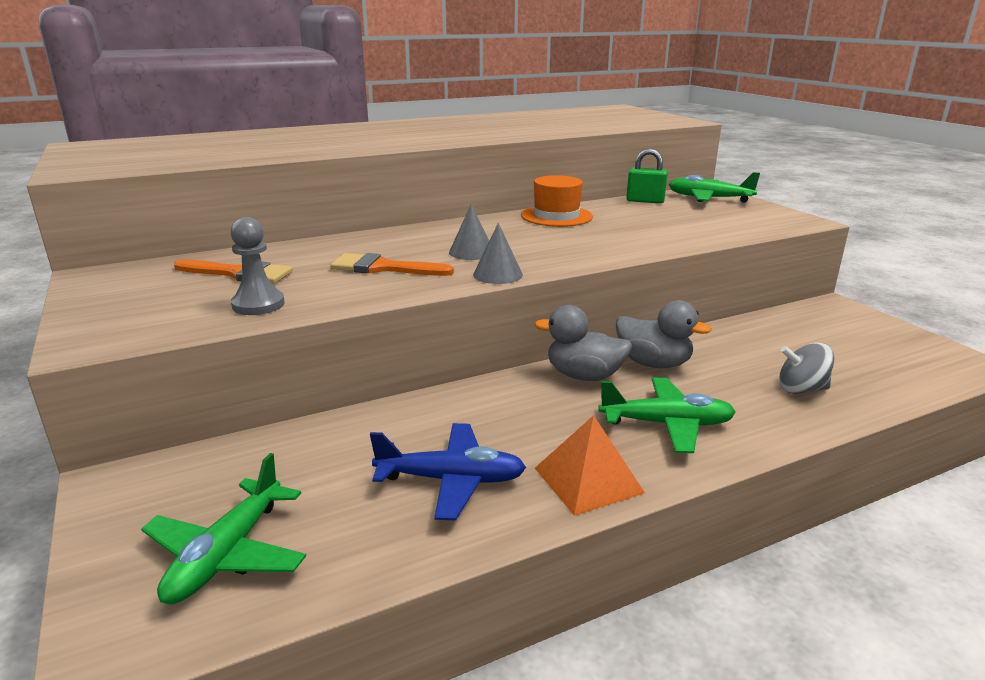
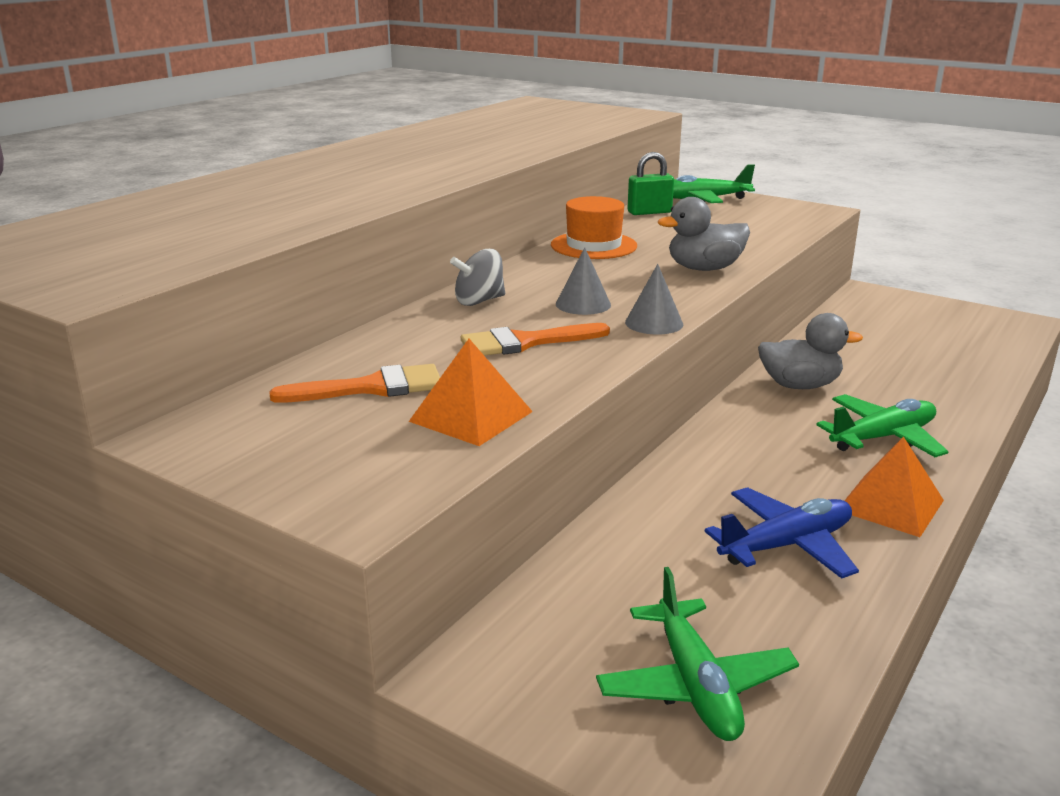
camera: 30 degrees left, 0 degrees up
(258, 304) = (471, 416): grey pawn -> orange pyramid
(584, 376) = (759, 414): grey duck -> grey duck (704, 269)
(801, 389) = (937, 376): grey spinning top -> grey spinning top (479, 301)

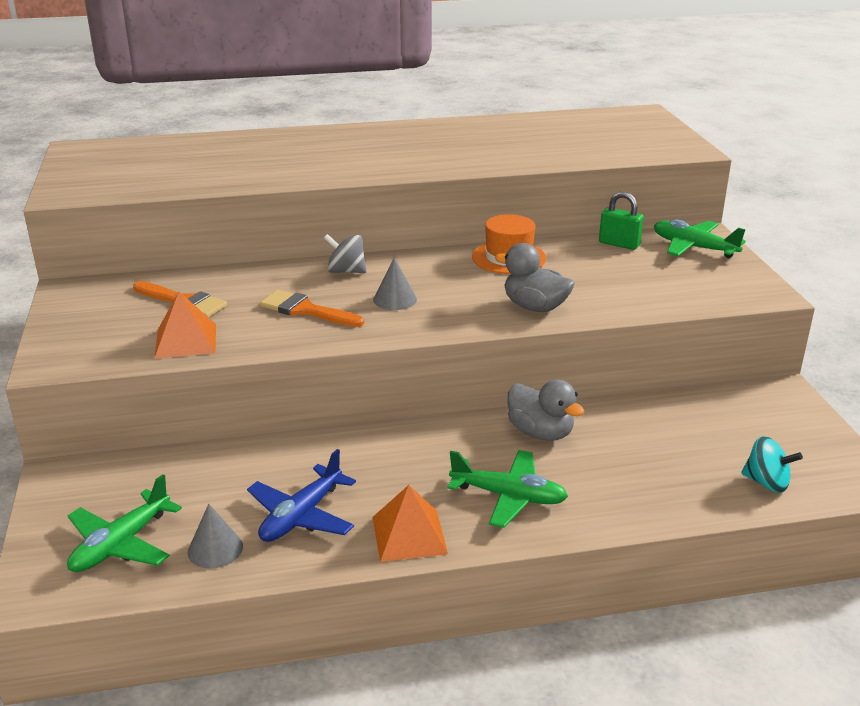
camera: 45 degrees right, 5 degrees up
(654, 323) = (401, 331): grey cone -> grey cone (215, 549)
(786, 545) = (301, 516): blue plane -> blue plane turned 105 degrees clockwise
(983, 347) = (766, 483): none -> turquoise spinning top

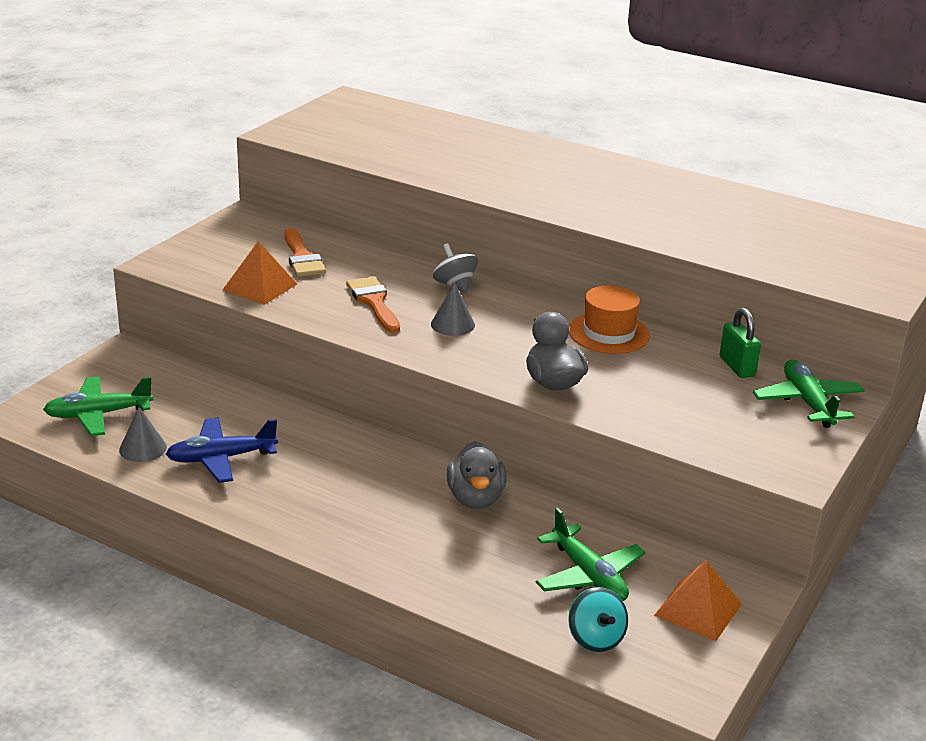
camera: 40 degrees right, 0 degrees up
(409, 535) = (267, 510): orange pyramid -> orange pyramid (698, 609)
(508, 496) = (374, 526): green plane -> green plane (588, 575)

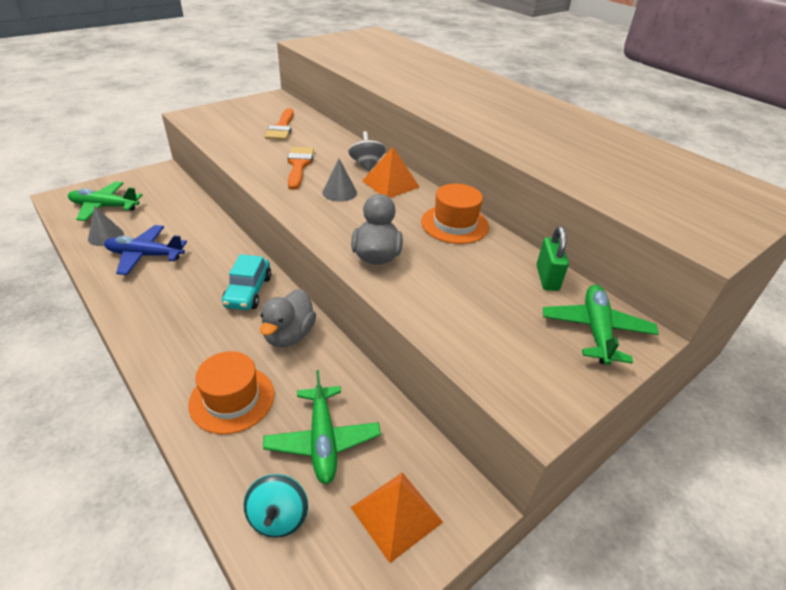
camera: 20 degrees right, 10 degrees up
(260, 287) = (235, 141): orange pyramid -> orange pyramid (390, 184)
(389, 467) = (248, 291): none -> turquoise car
(468, 567) = (232, 399): none -> orange hat

